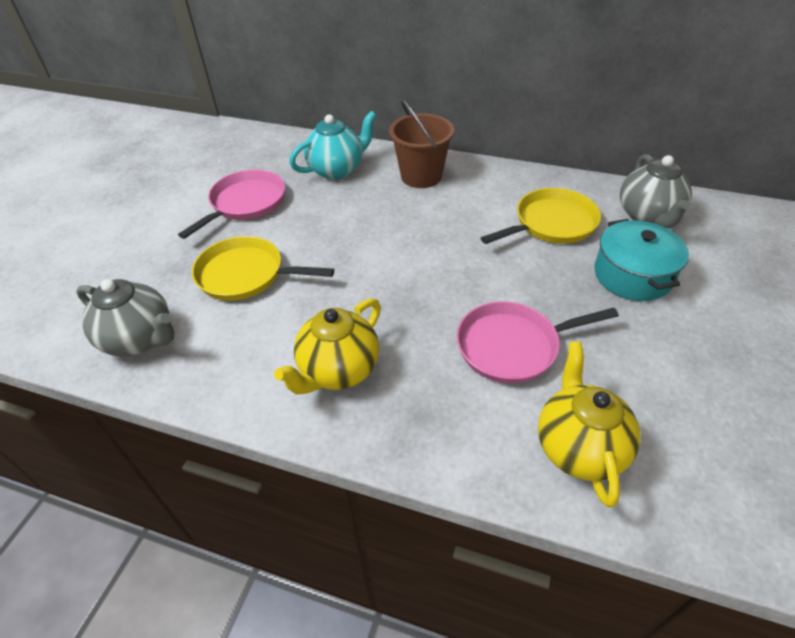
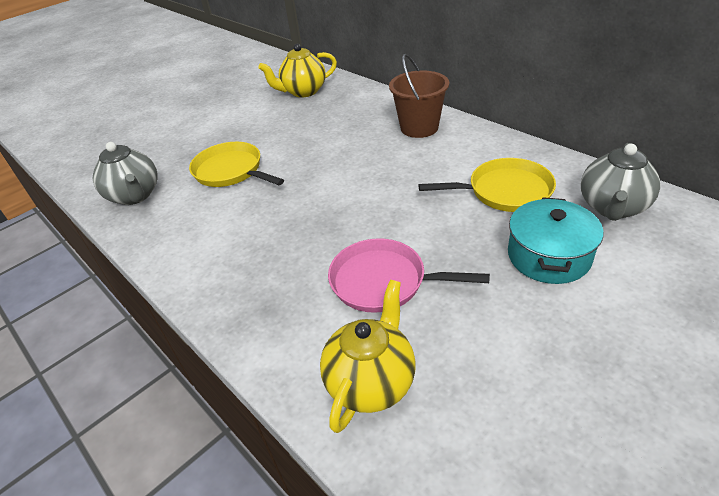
camera: 30 degrees right, 5 degrees down
(245, 203) = (271, 121): pink pan -> none
(337, 170) = (356, 110): turquoise teapot -> none
(338, 370) = (237, 256): yellow teapot -> yellow teapot (303, 92)

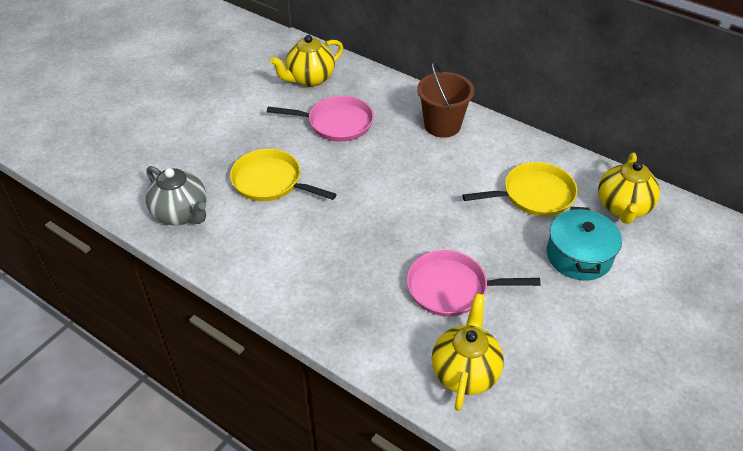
camera: 15 degrees left, 5 degrees up
(315, 125) = (337, 123): none -> pink pan
(612, 207) = (622, 207): grey teapot -> yellow teapot

